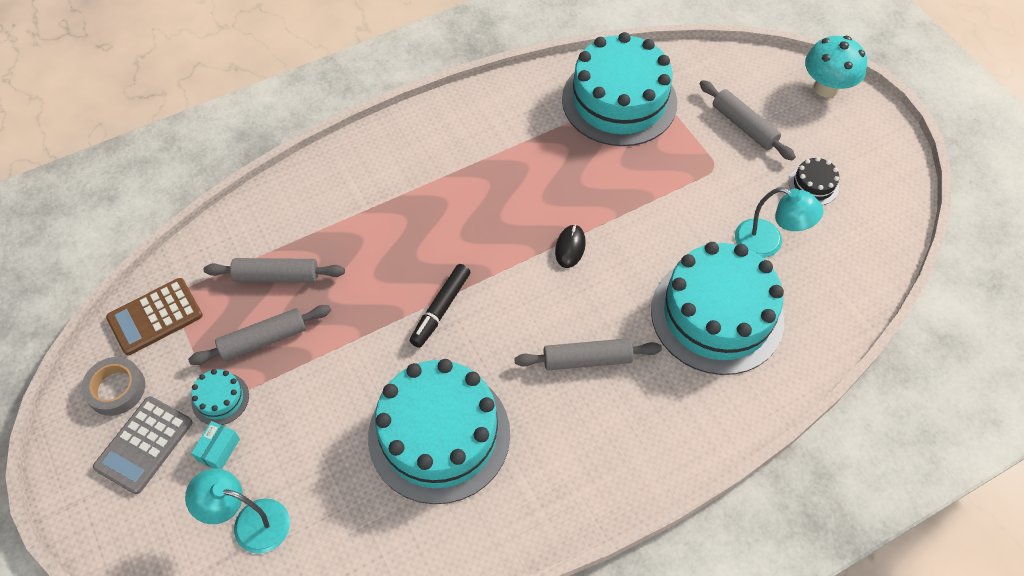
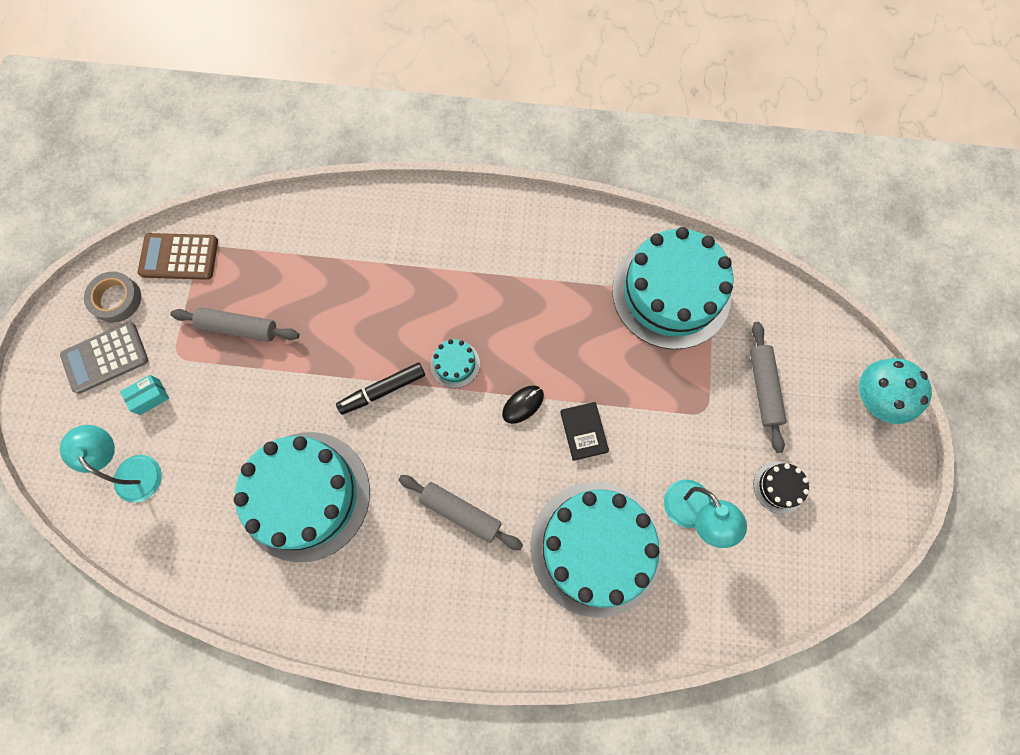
camera: 35 degrees right, 15 degrees up
(220, 399) = (178, 356): turquoise cake -> turquoise cake (455, 364)
(277, 276) = (284, 279): grey rolling pin -> none
(635, 237) = (583, 431): none -> black book

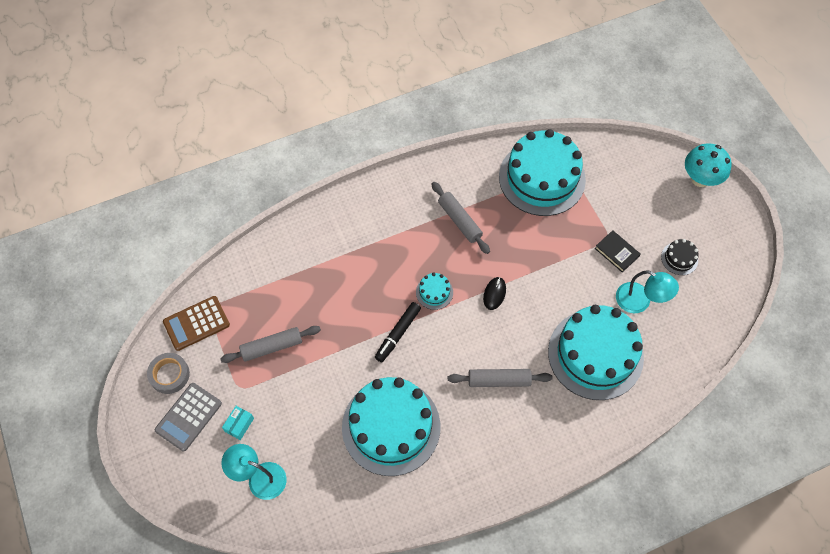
camera: 30 degrees left, 10 degrees down
(583, 431) = (543, 289): black book -> black book (616, 252)
(763, 388) = (633, 206): grey rolling pin -> grey rolling pin (459, 221)

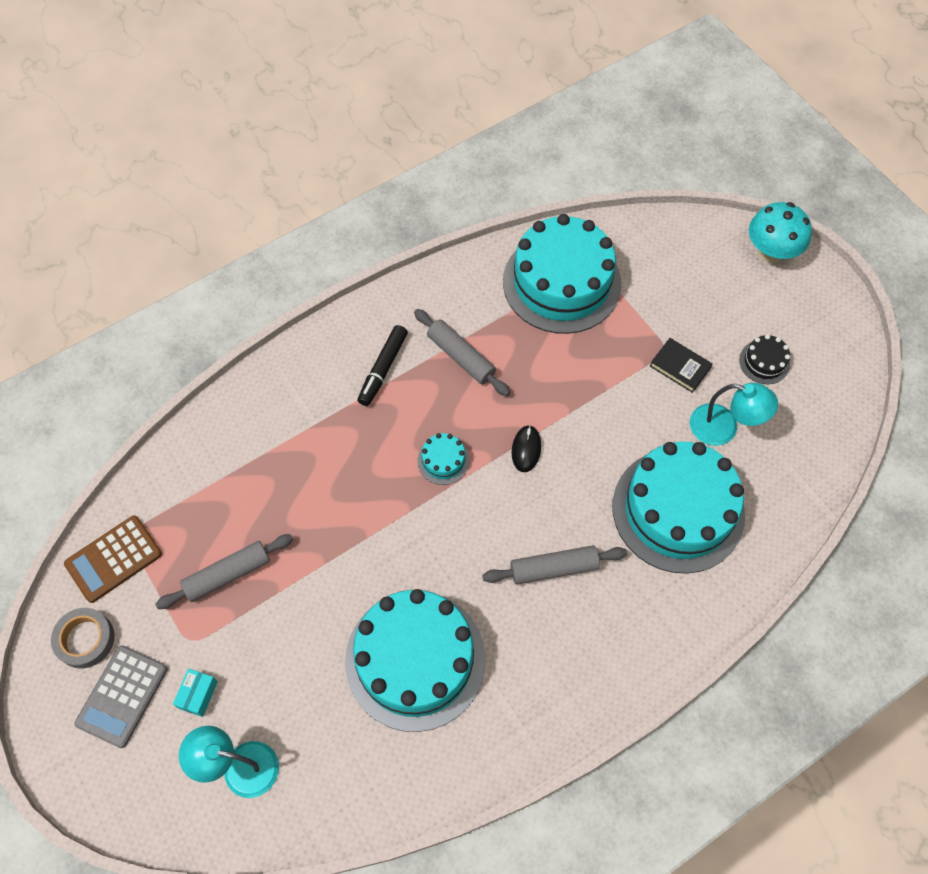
camera: 10 degrees left, 0 degrees up
(398, 334) = (403, 527): black marker -> black marker (383, 369)

